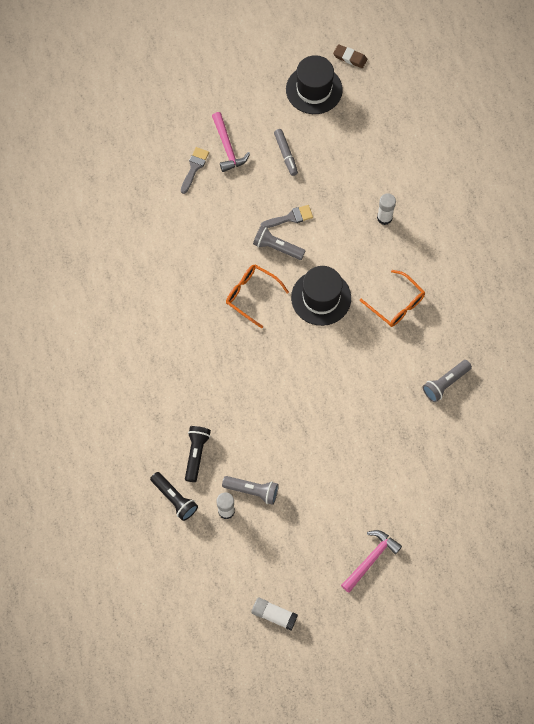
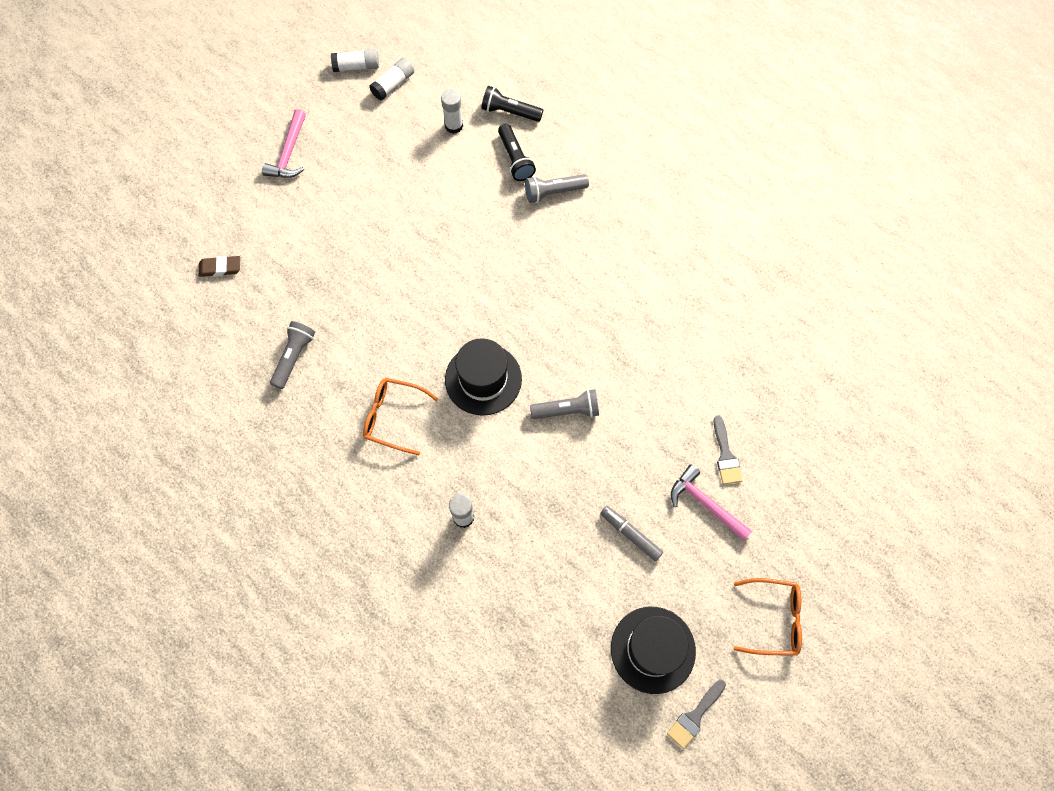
camera: 150 degrees right, 0 degrees up
(251, 295) = (561, 341): orange glasses -> orange glasses (773, 619)
(252, 490) = (439, 155): grey flashlight -> grey flashlight (553, 192)
(253, 579) = (393, 84): none -> white glue stick
(290, 217) = (575, 455): grey brush -> grey brush (695, 716)
(350, 57) = (636, 729): brown eraser -> brown eraser (220, 268)

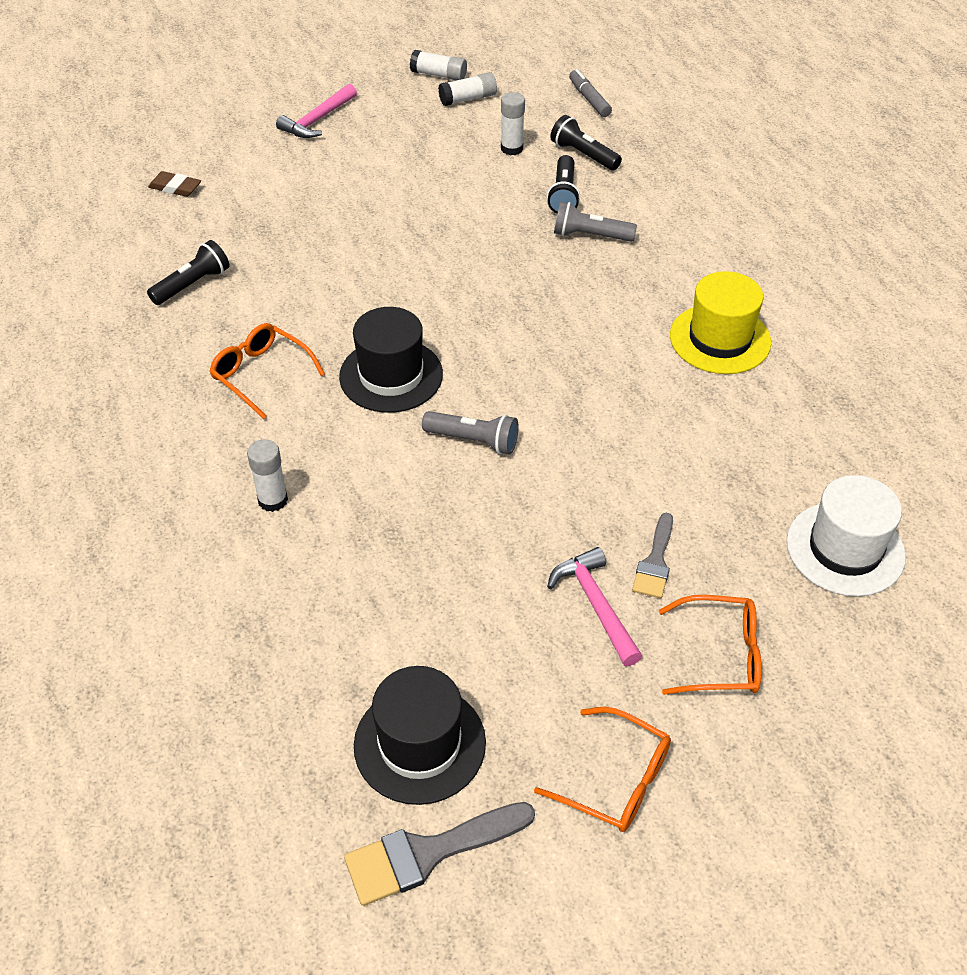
camera: 25 degrees right, 20 degrees down
(294, 357) = (192, 284): grey flashlight -> black flashlight
(630, 534) = (472, 599): grey marker -> grey marker (589, 99)
(684, 253) = (720, 339): none -> yellow hat
(695, 716) = (428, 853): grey brush -> grey brush, size x1.55
(793, 506) = (720, 655): none -> orange glasses
(831, 394) = (845, 549): none -> white hat

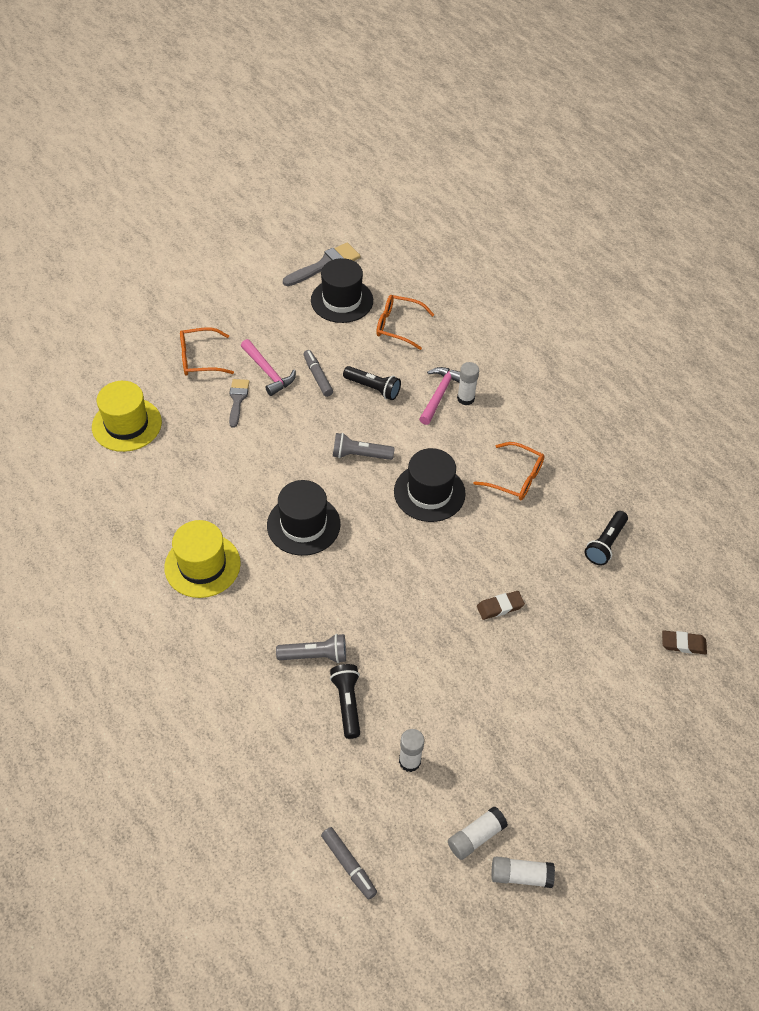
camera: 165 degrees right, 5 degrees up
(317, 120) = (610, 766): pink hammer -> pink hammer (439, 394)
(359, 246) = (500, 607): none -> brown eraser
(508, 581) = (317, 376): none -> grey marker
(578, 364) = (303, 525): none -> black hat
(583, 155) = (339, 765): black flashlight -> black flashlight (373, 388)
(616, 780) = (248, 300): orange glasses -> orange glasses (398, 326)
(845, 549) = (127, 424): white hat -> yellow hat

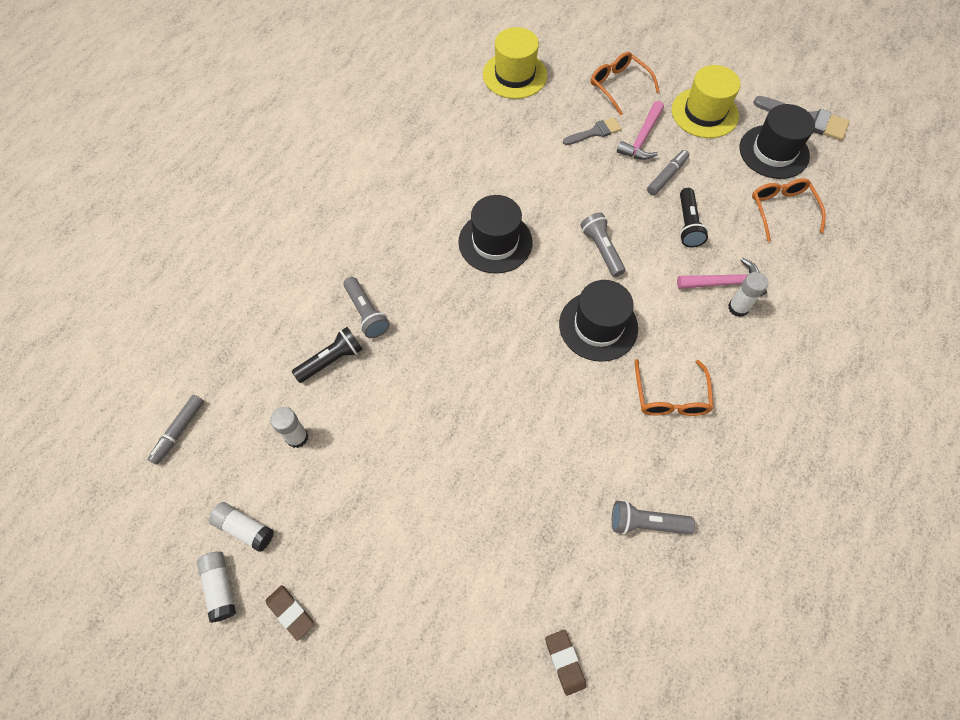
camera: 65 degrees right, 10 degrees up
(202, 565) = (410, 191): yellow hat -> yellow hat (704, 113)
(500, 607) = (503, 447): brown eraser -> brown eraser (290, 612)
(605, 544) = (646, 523): black flashlight -> grey flashlight

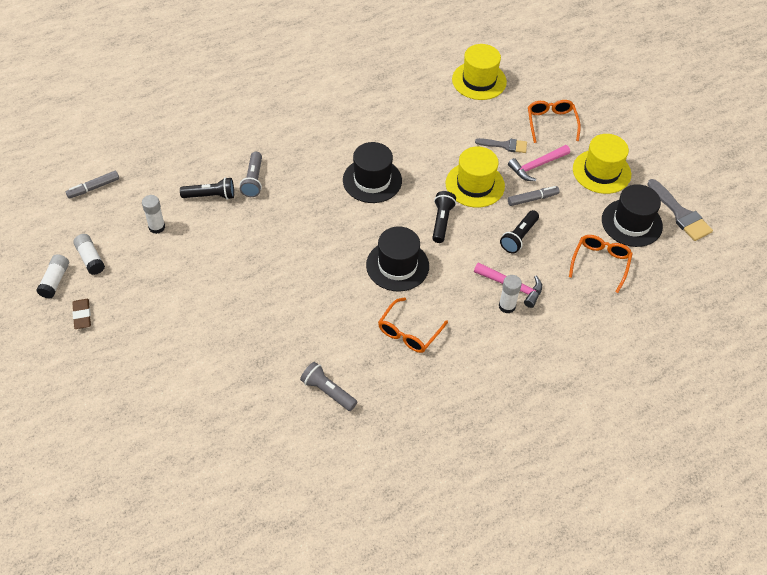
camera: 30 degrees right, 10 degrees down
(565, 662) = (213, 432): brown eraser -> none
(601, 190) = (475, 185): none -> yellow hat
(601, 250) = (441, 221): grey flashlight -> black flashlight

